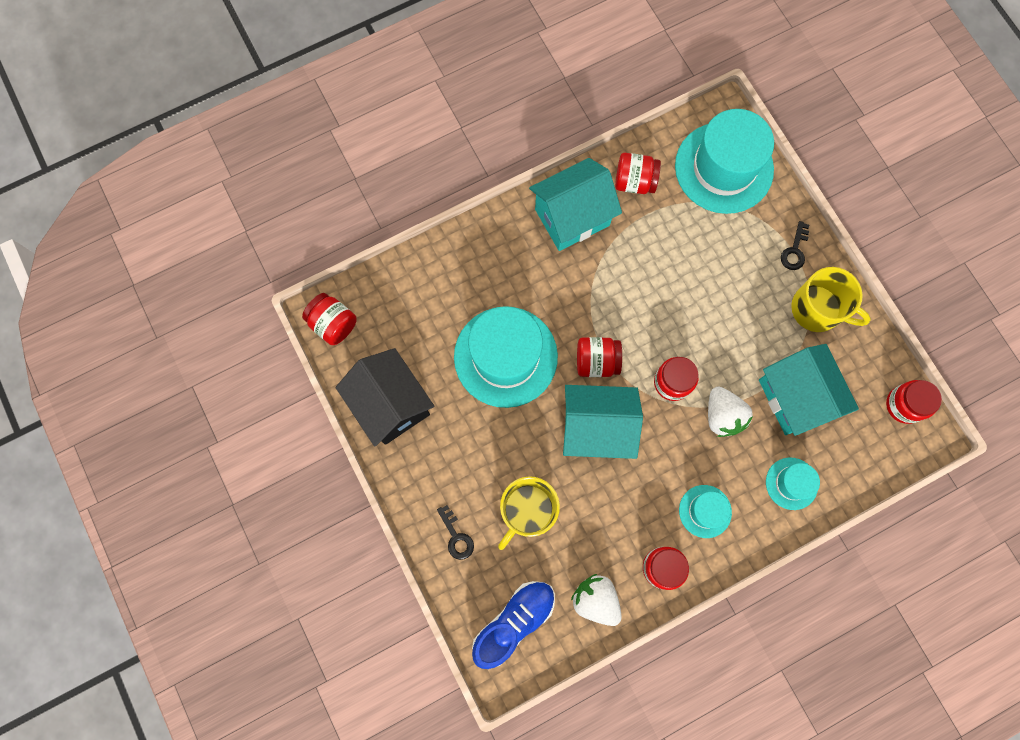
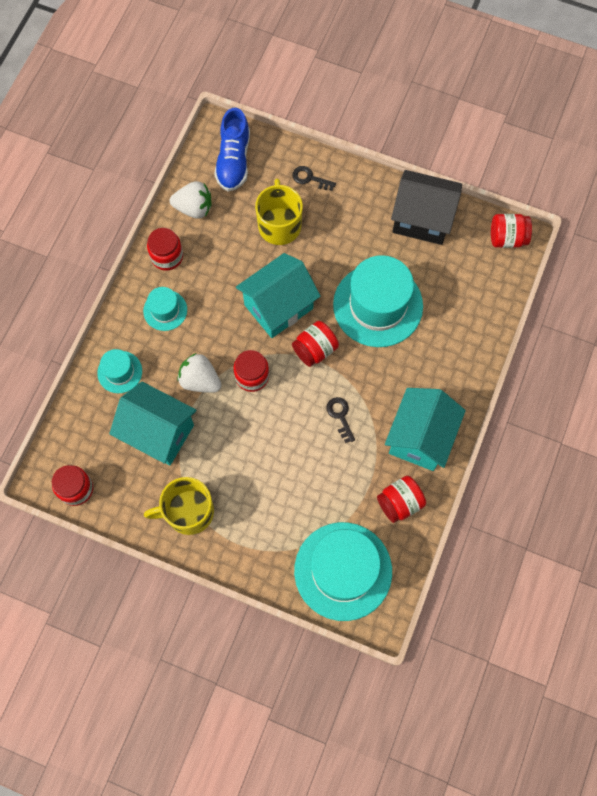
camera: 140 degrees right, 5 degrees down
(795, 250) = (238, 545): black key -> black key (340, 416)

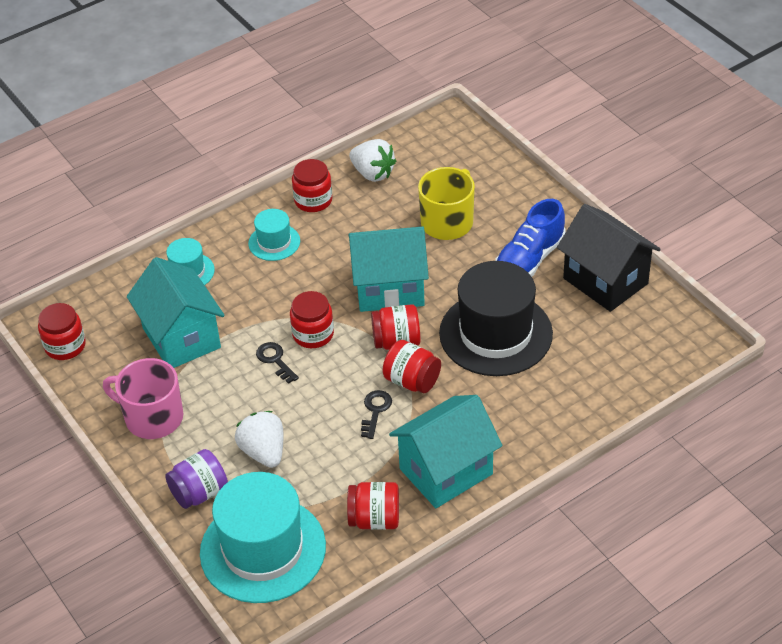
camera: 35 degrees right, 25 degrees down
(188, 512) = (152, 417): yellow mug -> pink mug
(200, 380) = (258, 314): white strawberry -> white strawberry (263, 452)
(233, 161) = (444, 152): blue shoe -> blue shoe (529, 260)
(267, 553) = (199, 493): none -> purple jar
(310, 178) = (511, 197): black key -> black key (275, 360)
(378, 305) = (495, 333): turquoise hat -> black hat
(507, 238) = (691, 338): red jar -> red jar (412, 381)

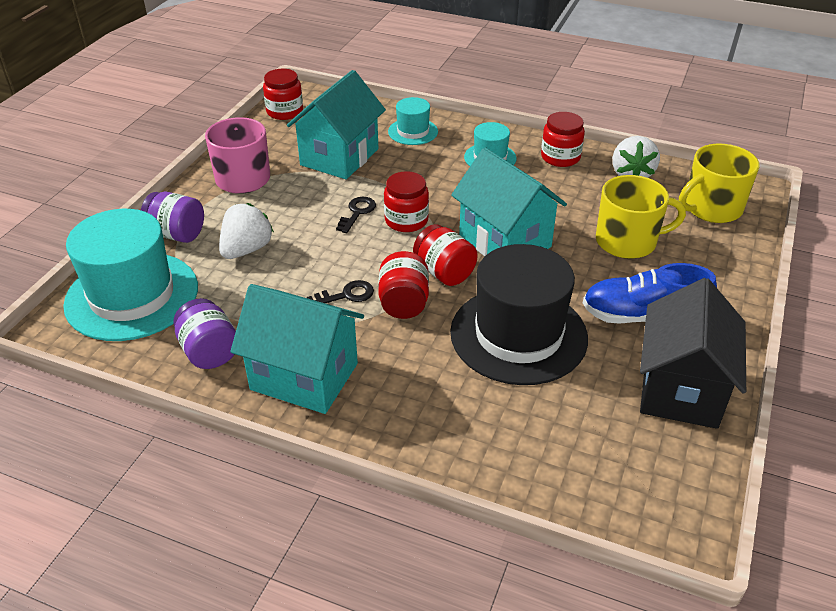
camera: 55 degrees right, 5 degrees down
(374, 519) = (209, 351): red jar -> purple jar
(450, 156) = (711, 208): none -> yellow mug

